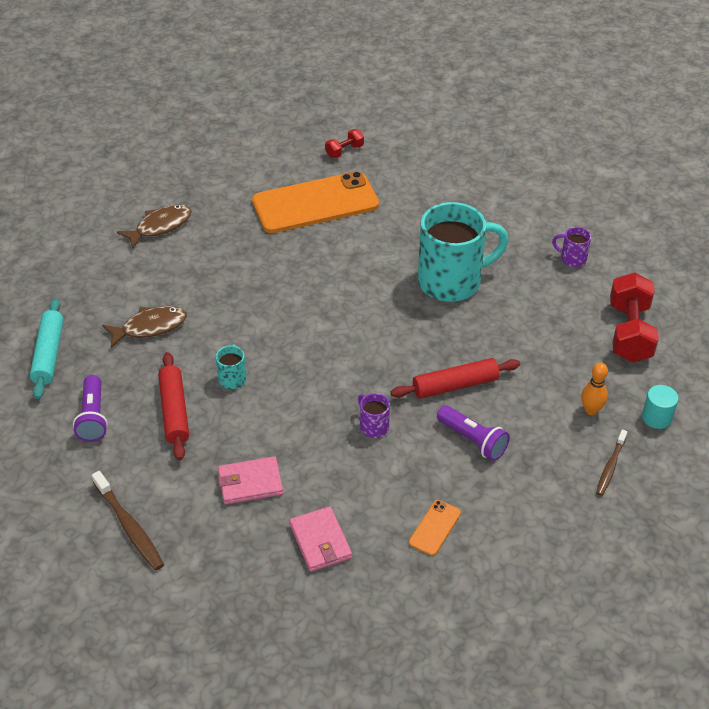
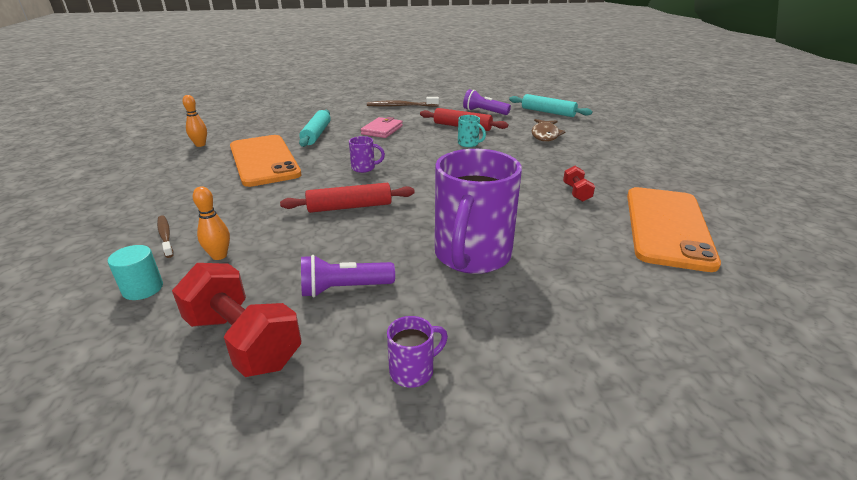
camera: 125 degrees right, 15 degrees down
(160, 226) = (665, 159): brown fish -> none
(320, 541) = (316, 134): pink wallet -> turquoise rolling pin
(344, 151) = (783, 279): red dumbbell -> red dumbbell (576, 193)
(435, 528) = (264, 160): orange phone -> orange phone, size x2.45
(452, 281) = (471, 256): turquoise mug -> purple mug
(455, 385) = (349, 207): red rolling pin -> red rolling pin turned 60 degrees clockwise
(458, 639) = (200, 145): none -> orange bowling pin
(473, 440) = (294, 194): purple flashlight -> purple flashlight (344, 289)

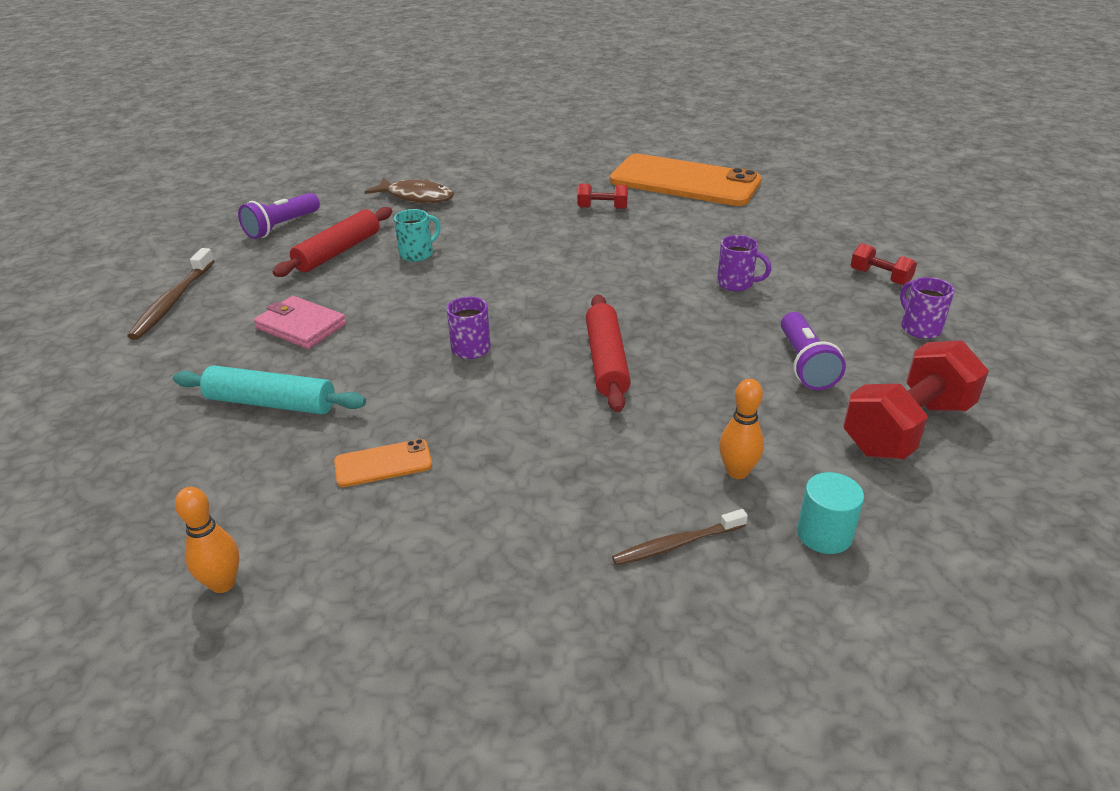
camera: 80 degrees left, 5 degrees up
(264, 160) = (383, 463): orange phone -> orange phone, size x0.41
(471, 256) = (736, 283): purple mug -> purple mug, size x0.42
(520, 350) = (880, 277): none -> red dumbbell
(548, 112) = (324, 181): turquoise rolling pin -> none

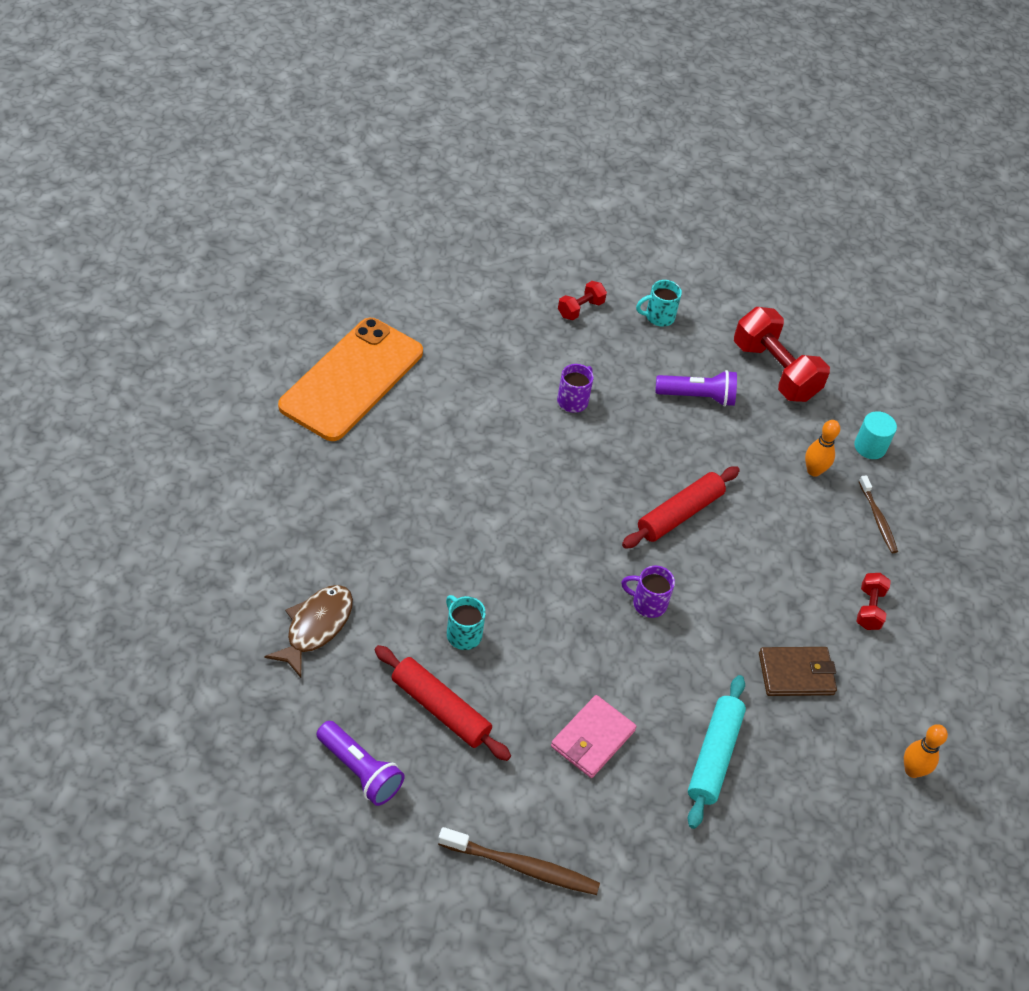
camera: 90 degrees left, 15 degrees up
(383, 463) = (796, 674): orange phone -> brown wallet
(602, 208) = (397, 460): red dumbbell -> red dumbbell (869, 609)
(606, 361) = (679, 514): red rolling pin -> red rolling pin turned 45 degrees counterclockwise
(919, 328) = (658, 317): purple mug -> turquoise mug

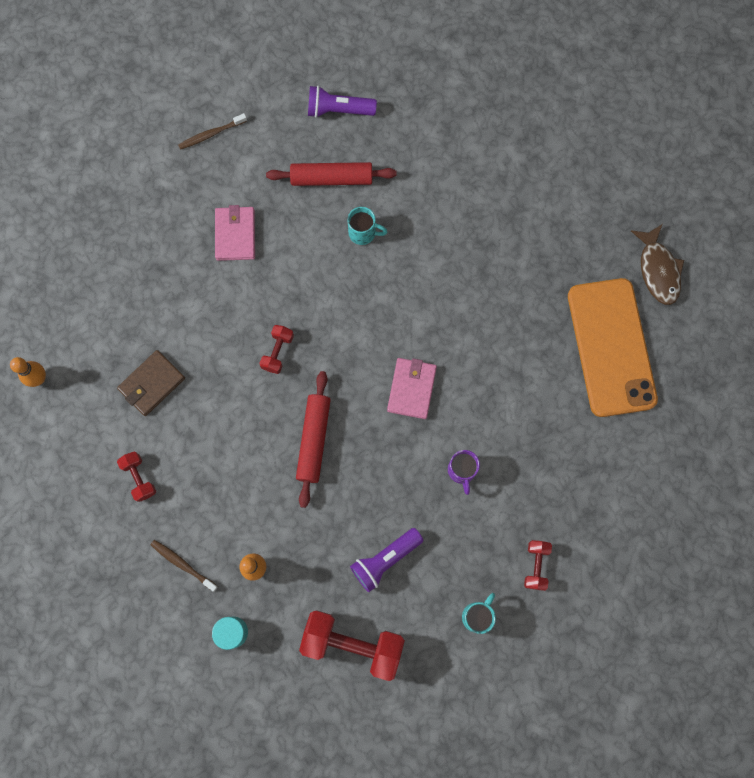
camera: 145 degrees right, 25 degrees up
(316, 627) = (444, 164): brown fish -> brown fish (658, 270)
(522, 867) = (211, 134): brown toothbrush -> brown toothbrush, size x0.66
(554, 482) = (412, 389): none -> pink wallet
(648, 603) = (278, 352): purple mug -> red dumbbell
(714, 756) = (160, 285): turquoise rolling pin -> none

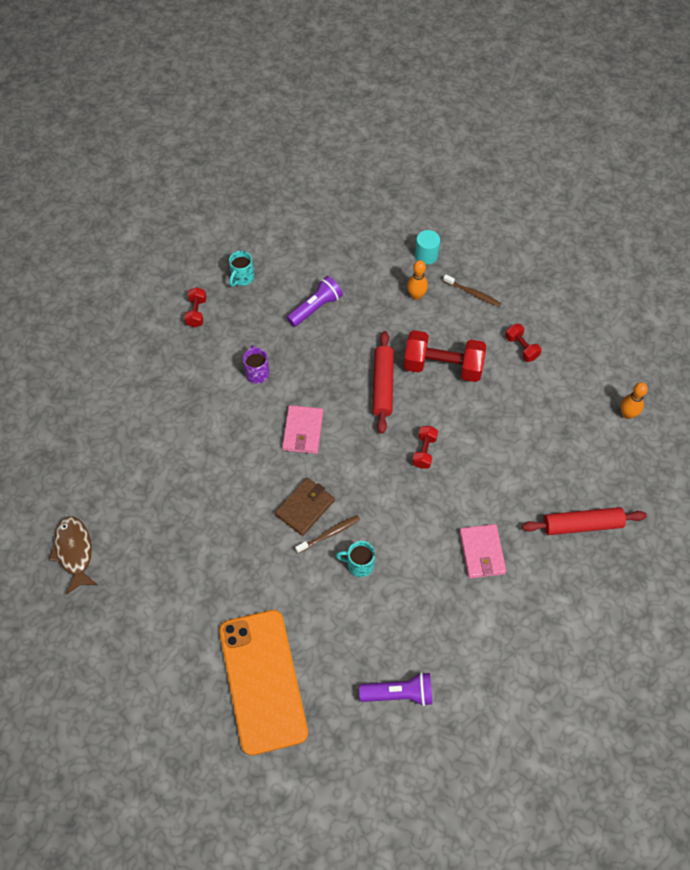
camera: 175 degrees right, 15 degrees down
(152, 384) = (529, 417): brown wallet -> brown wallet (305, 508)
(211, 134) = (527, 654): brown toothbrush -> brown toothbrush (329, 534)
(331, 178) = (396, 617): red rolling pin -> red rolling pin (582, 525)
(352, 644) = (335, 255): red dumbbell -> red dumbbell (442, 366)
(611, 347) = (125, 479): orange phone -> orange phone (263, 681)

